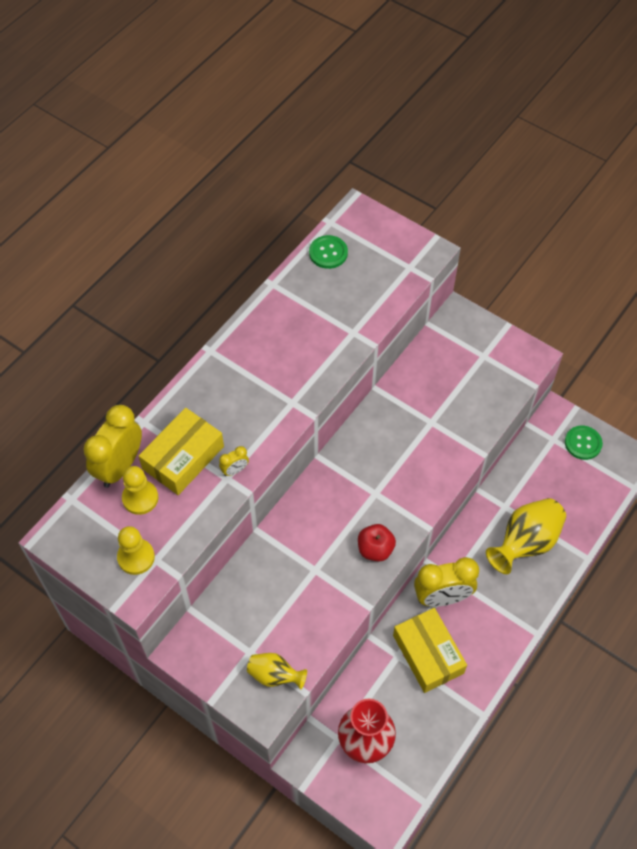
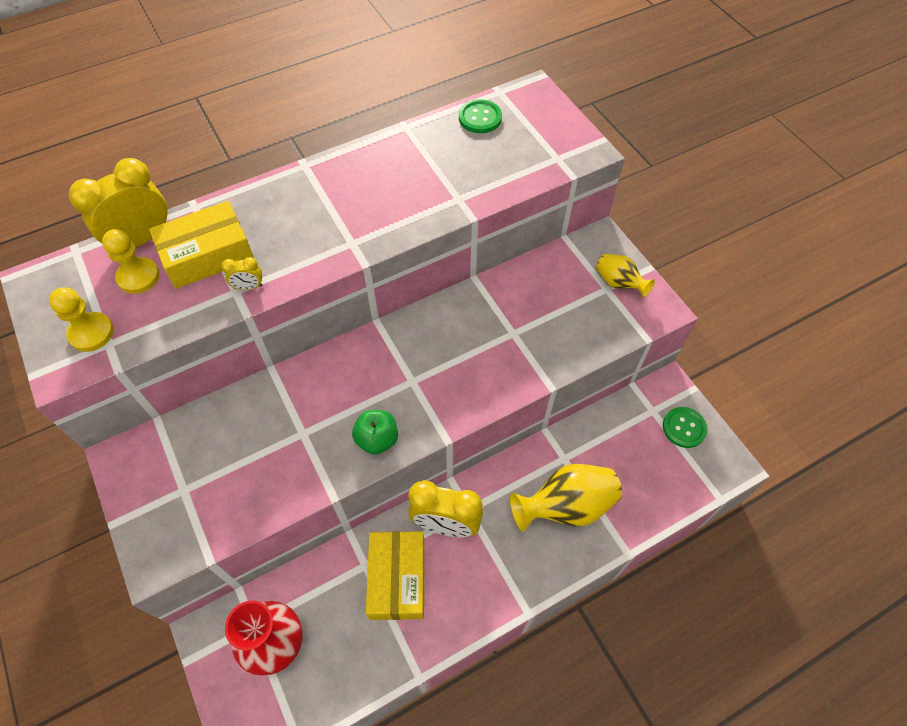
camera: 25 degrees right, 0 degrees up
(275, 675) = (191, 527): yellow vase -> yellow vase (619, 283)
(375, 549) = (377, 439): red apple -> green apple

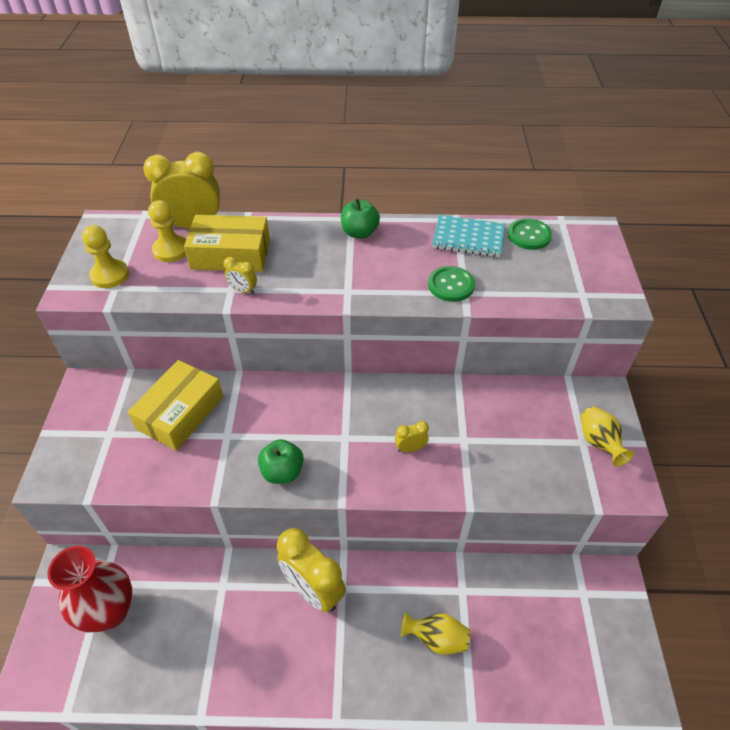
camera: 30 degrees right, 10 degrees down
(322, 178) = (359, 233): none -> green apple
(397, 579) = (240, 614): yellow box -> yellow box (180, 413)
(428, 142) = (468, 238): none -> turquoise notebook
(474, 362) = (410, 448): none -> yellow clock
(566, 506) = (436, 639): yellow vase -> yellow vase, size x0.57
(684, 428) = (608, 629): green button -> green button (451, 285)

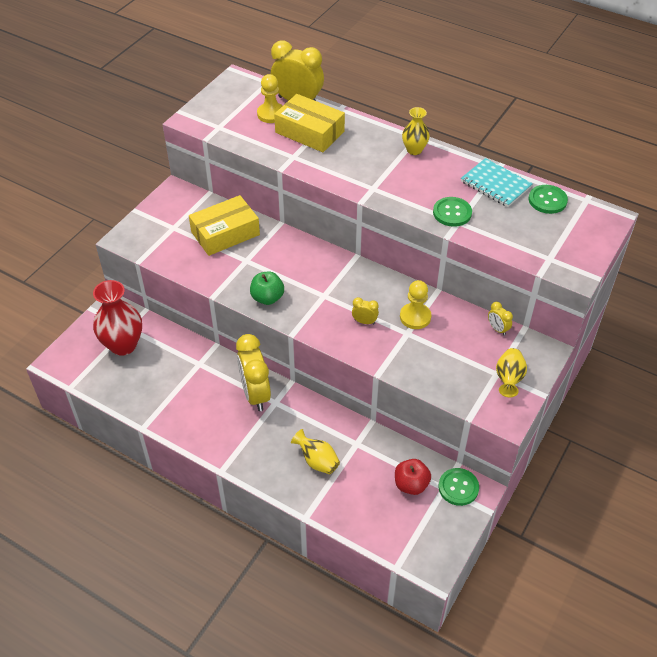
camera: 30 degrees right, 0 degrees up
(110, 275) = (220, 117): yellow pawn -> yellow pawn (415, 317)
(243, 290) = (301, 160): yellow clock -> yellow clock (497, 329)
(359, 233) = (414, 150): green apple -> yellow vase
(550, 609) = (411, 484): none -> red apple
(596, 584) = (458, 487): none -> green button

